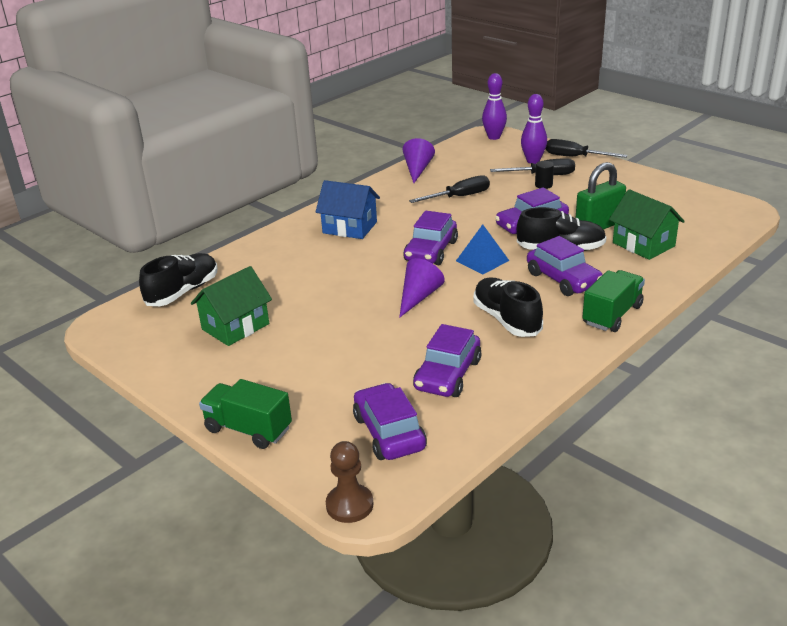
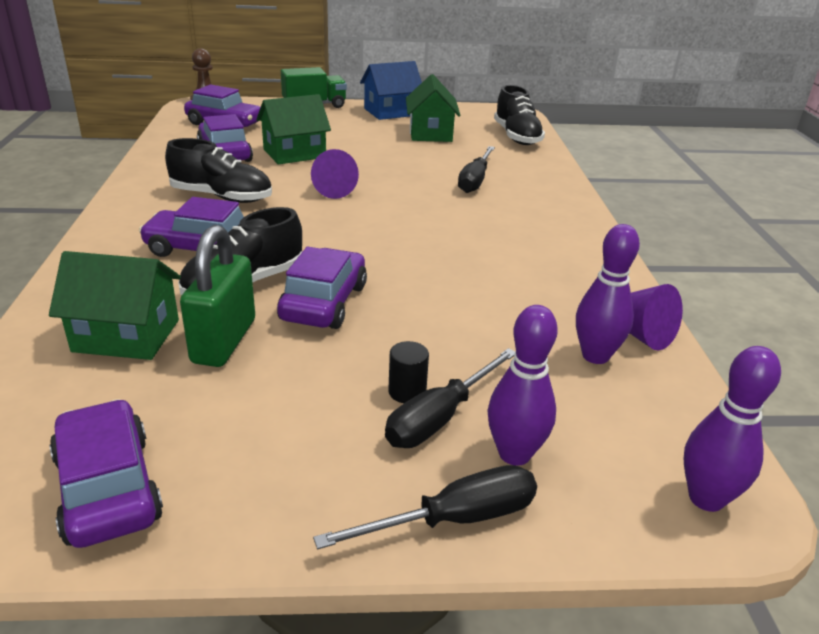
camera: 130 degrees right, 0 degrees up
(350, 227) = (521, 220): blue house -> blue house (391, 112)
(389, 349) = (294, 153): none -> green house
(431, 251) = (392, 227): purple car -> purple car (108, 487)
(451, 169) = (595, 356): none -> purple bowling pin
(459, 197) = (488, 308): black screwdriver -> black screwdriver (475, 180)
(482, 260) = (322, 237): blue pyramid -> none
(612, 315) = (111, 233): green truck -> none

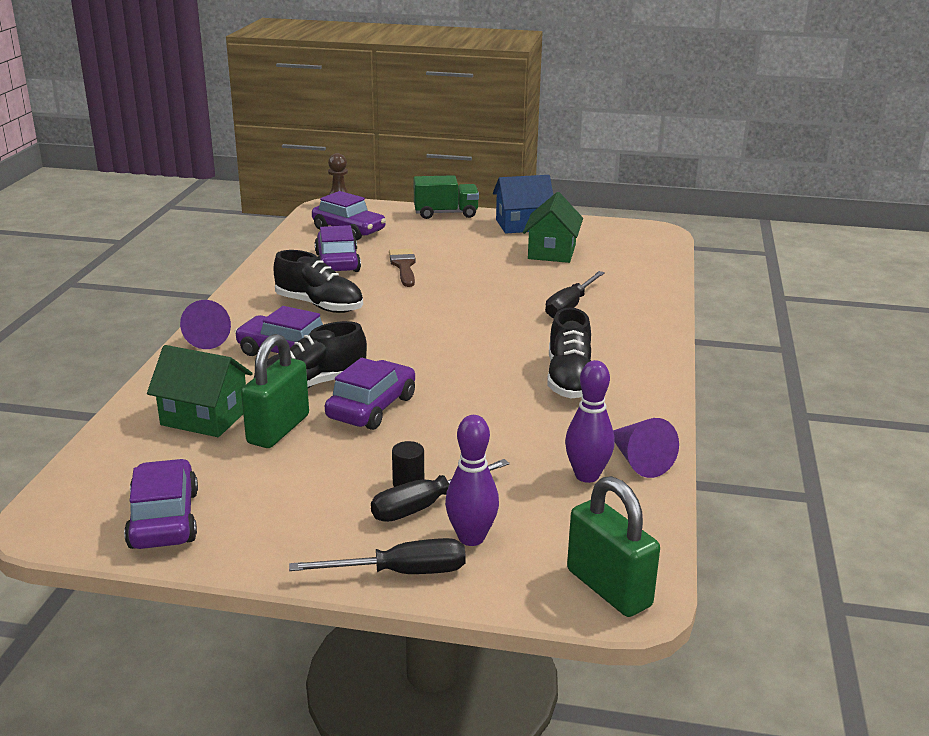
camera: 15 degrees right, 5 degrees down
(294, 153) = (403, 266): green house -> brown brush
(331, 188) = (423, 304): purple cone -> purple cone (210, 337)
(516, 137) = (643, 261): black shoe -> black shoe (569, 380)
(706, 498) = (608, 588): purple bowling pin -> green padlock

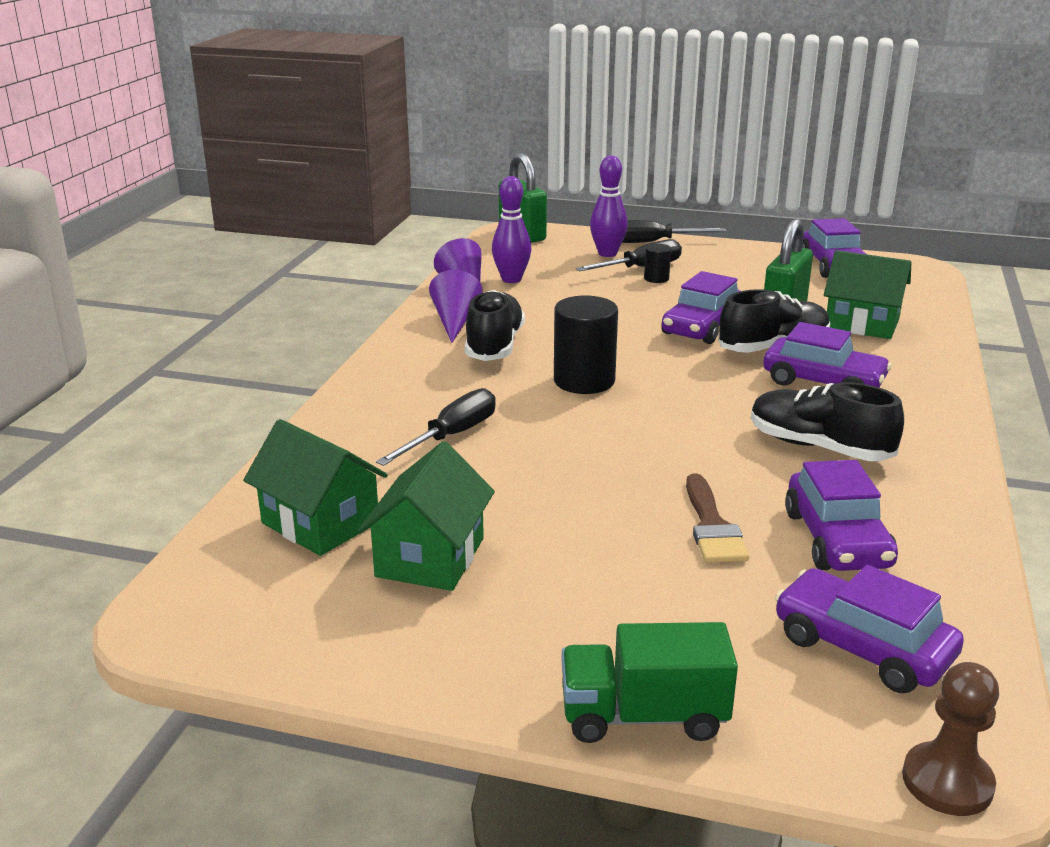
camera: 175 degrees left, 0 degrees up
(210, 337) = (935, 404): purple cone -> purple cone (455, 321)
(483, 348) = (584, 381): none -> black cylinder
(522, 225) = (461, 655): blue house -> none
(619, 263) = (320, 523): none -> green house

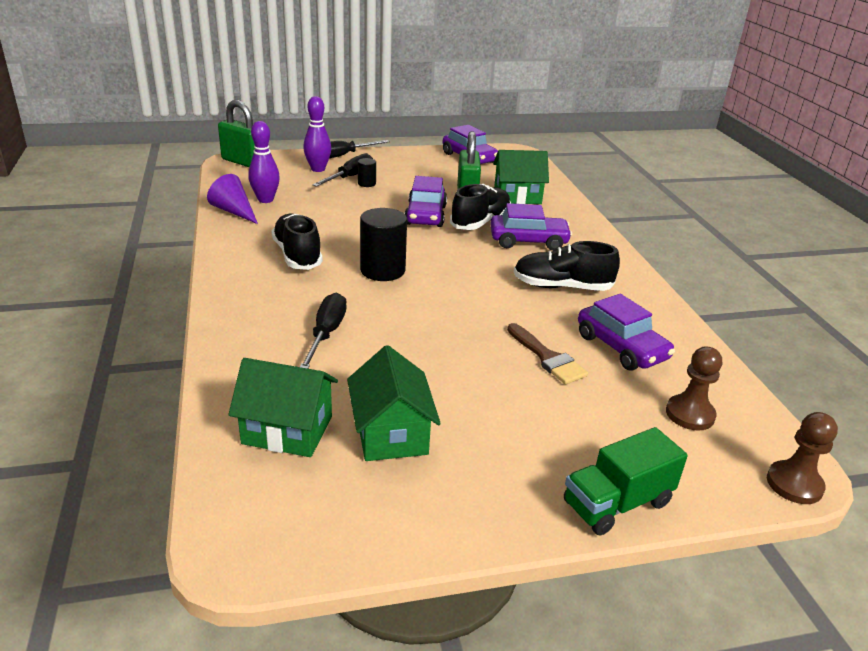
camera: 30 degrees left, 5 degrees up
(455, 321) = (251, 241): purple cone -> none
(862, 647) = (690, 414): purple car -> brown pawn

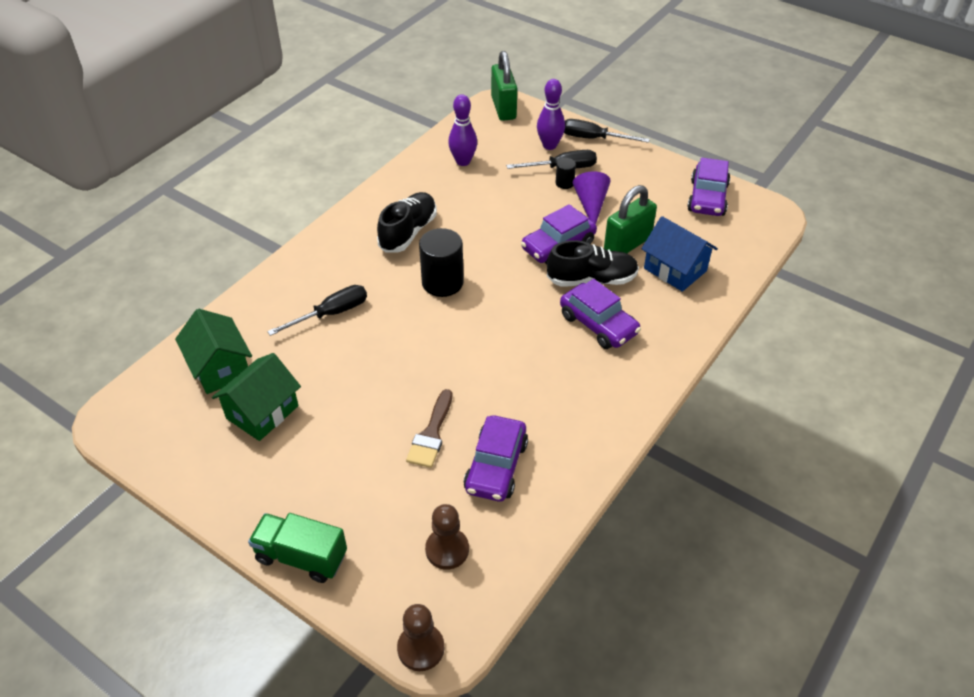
camera: 50 degrees right, 15 degrees up
(234, 211) = (426, 163): purple cone -> purple cone (591, 205)
(517, 196) = (675, 269): green house -> blue house
(562, 287) = (547, 385): black shoe -> none

